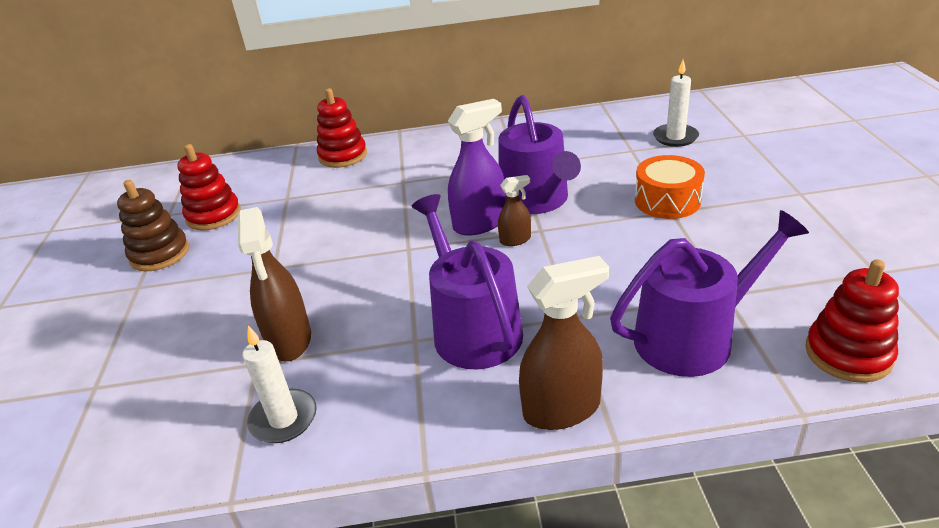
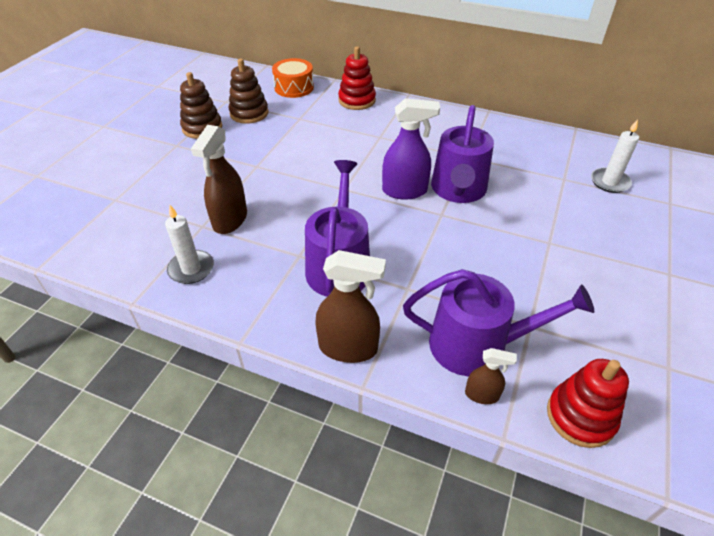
camera: 25 degrees right, 10 degrees up
(213, 215) = (249, 113): red stacking toy -> brown stacking toy
(515, 240) = (418, 214): brown spray bottle -> brown spray bottle (482, 395)
(667, 201) = (554, 232): orange drum -> orange drum (294, 87)

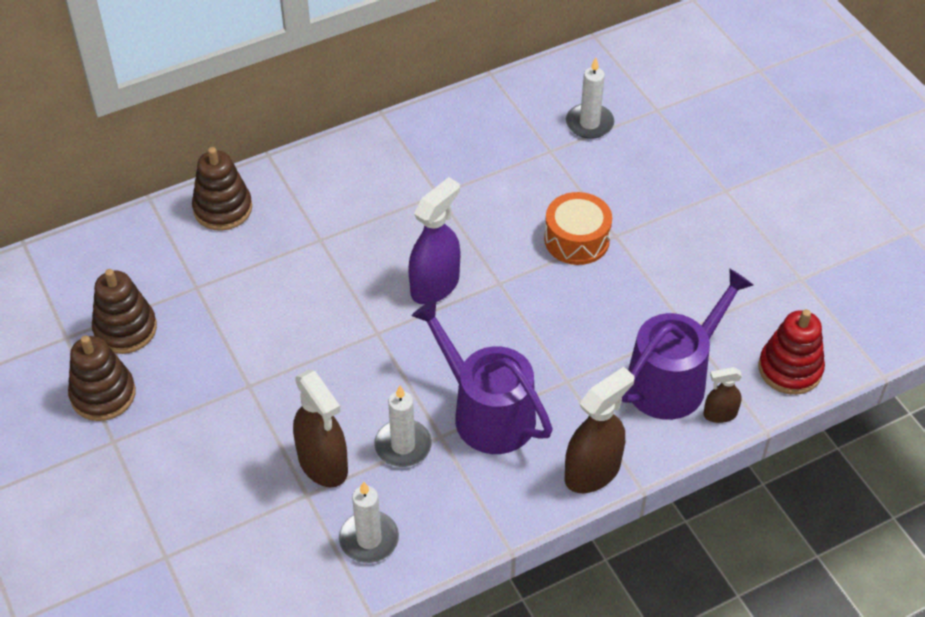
camera: 50 degrees left, 5 degrees up
(275, 243) = (403, 445): none -> white candle
(294, 87) = (118, 248): orange drum -> orange drum (576, 239)
(357, 100) = (223, 209): red stacking toy -> brown stacking toy
(458, 190) = (479, 243): purple watering can -> none
(482, 395) = (719, 414): brown spray bottle -> brown spray bottle turned 150 degrees counterclockwise

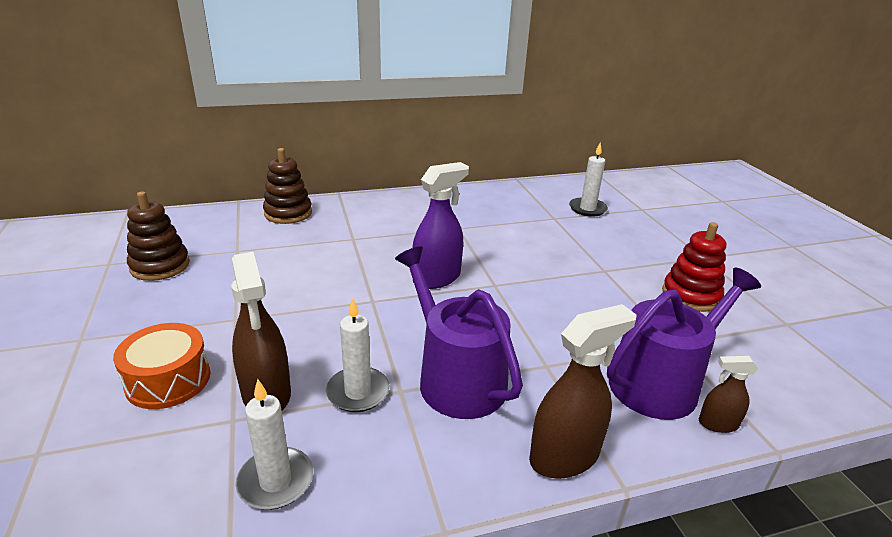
camera: 10 degrees right, 20 degrees down
(103, 394) = (103, 304): brown stacking toy -> none
(576, 239) = (569, 268): orange drum -> orange drum (168, 380)
(790, 369) = (793, 394): red stacking toy -> red stacking toy (690, 295)

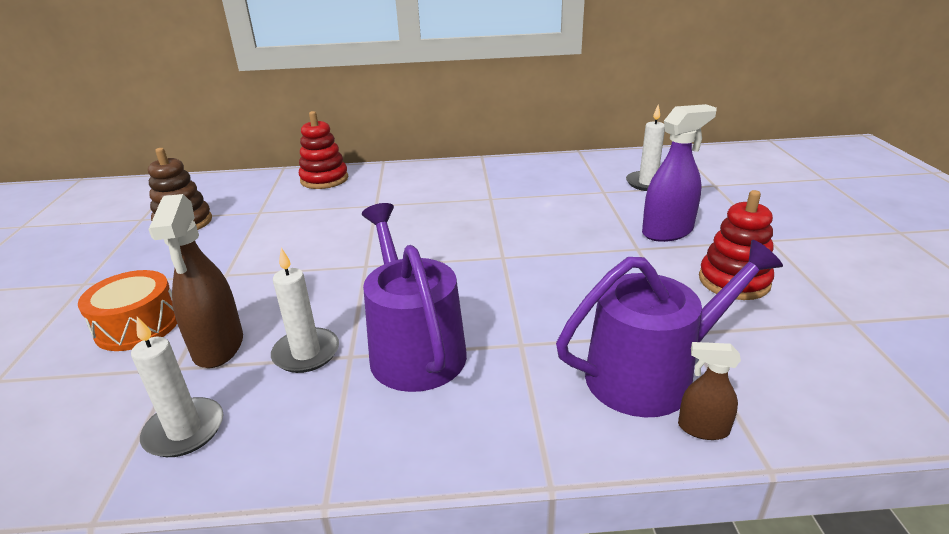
camera: 15 degrees right, 0 degrees up
(288, 213) = (324, 179): brown stacking toy -> red stacking toy
(437, 278) = (443, 247): purple spray bottle -> purple spray bottle (667, 232)
(564, 456) = (495, 443): brown spray bottle -> none

